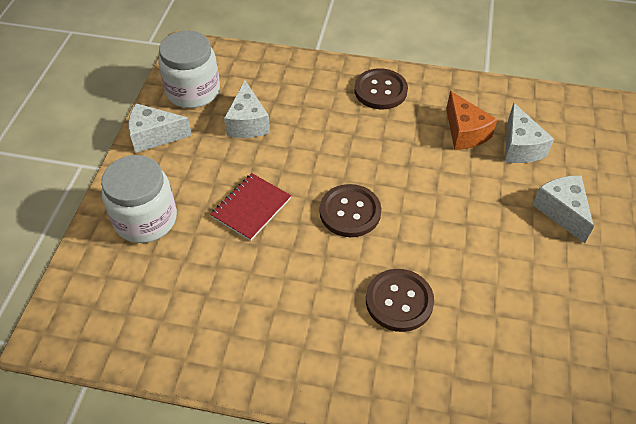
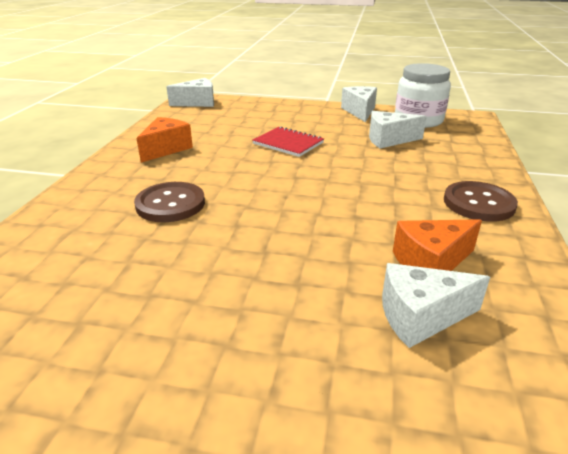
camera: 90 degrees right, 20 degrees down
(146, 219) = (276, 113): white jar -> none
(260, 332) = (166, 149): none -> orange cheese
(350, 212) = (283, 183): brown button -> none
(561, 211) = (284, 347): white cheese -> white cheese (197, 103)

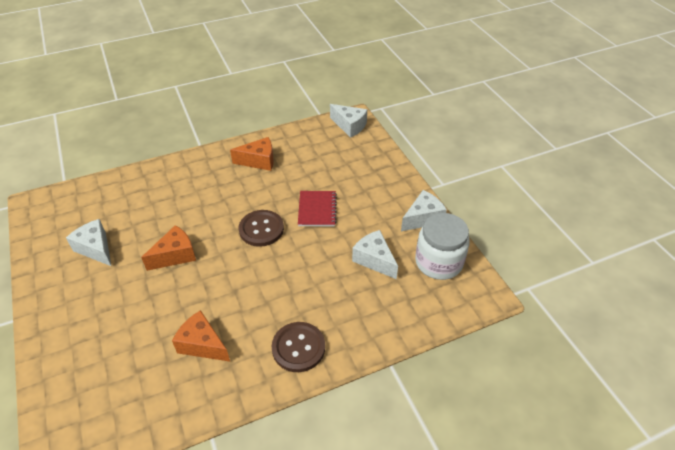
camera: 55 degrees right, 15 degrees up
(170, 204) = (193, 206): brown button -> brown button (261, 229)
(243, 240) = (175, 255): none -> orange cheese
(420, 317) = (148, 356): white cheese -> white cheese (95, 249)

